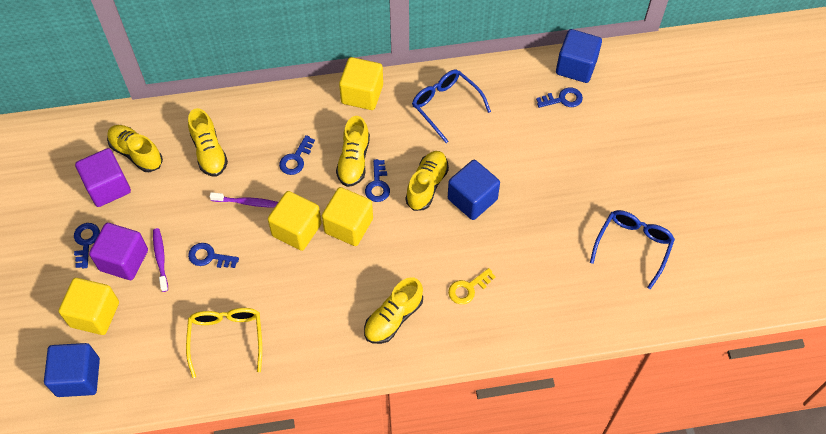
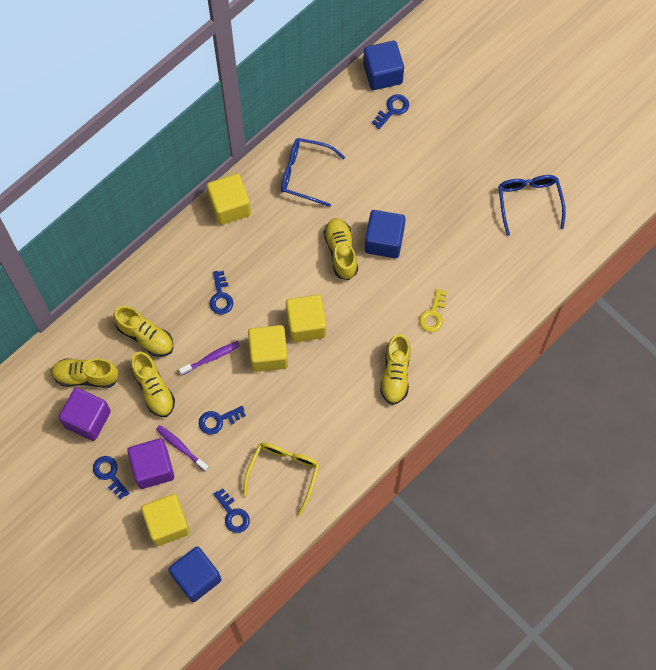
camera: 35 degrees left, 10 degrees up
(226, 338) = (284, 473): yellow glasses -> yellow glasses turned 60 degrees clockwise
(354, 161) = (268, 268): yellow shoe -> yellow shoe (153, 389)
(377, 185) = (302, 276): blue key -> blue key (233, 514)

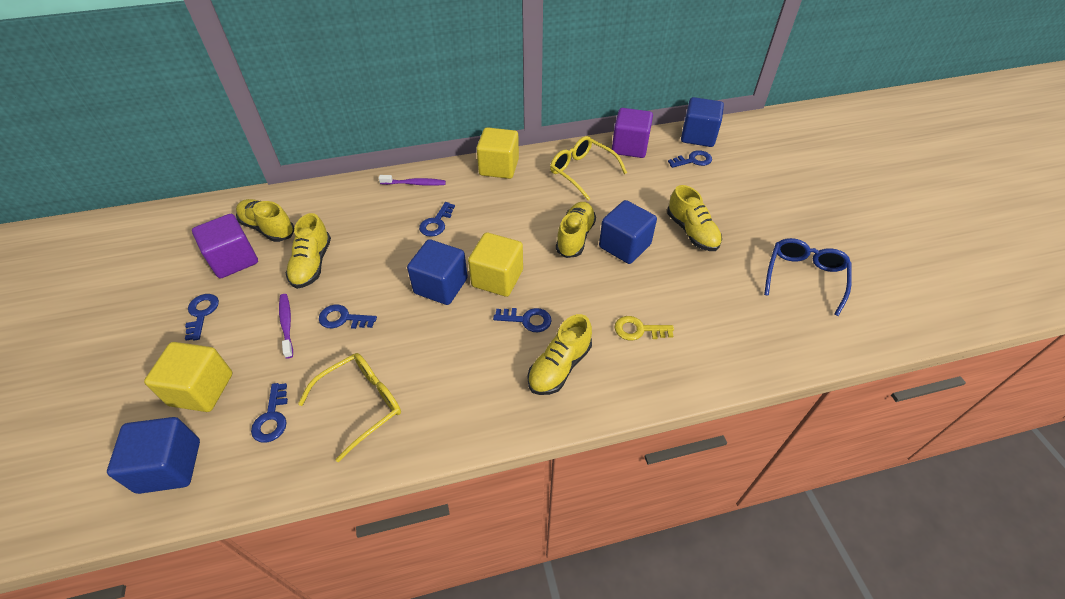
camera: 30 degrees right, 20 degrees down
(145, 336) = (345, 222): yellow shoe -> yellow shoe (692, 232)
(153, 468) = (244, 329): purple cube -> purple cube (629, 147)
(211, 358) = (385, 264): purple toothbrush -> purple toothbrush (415, 183)
(268, 354) = (441, 286): yellow cube -> blue cube
(304, 174) = (582, 171): blue glasses -> yellow glasses
(351, 349) = (527, 320): none -> blue key
(433, 314) = (638, 330): yellow key -> yellow key turned 45 degrees clockwise

